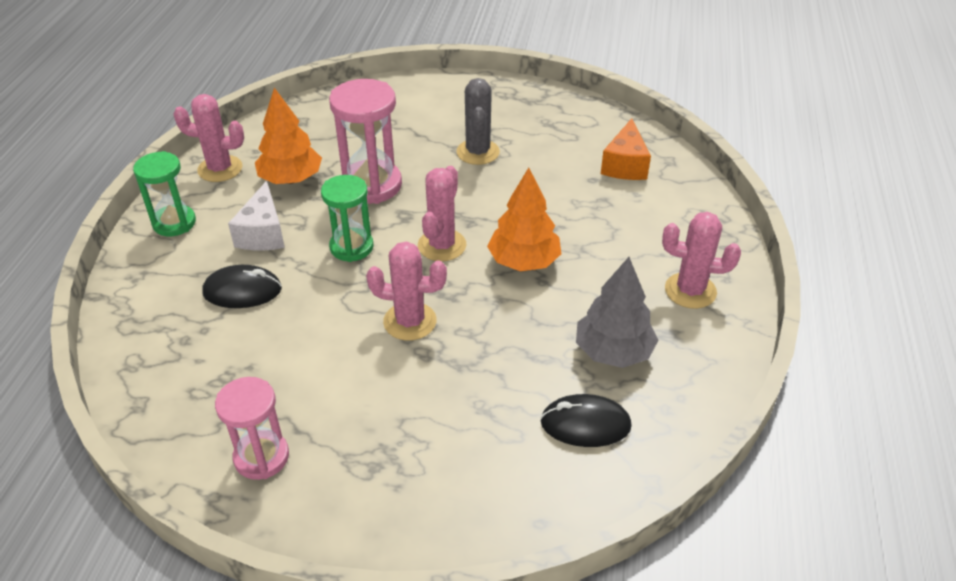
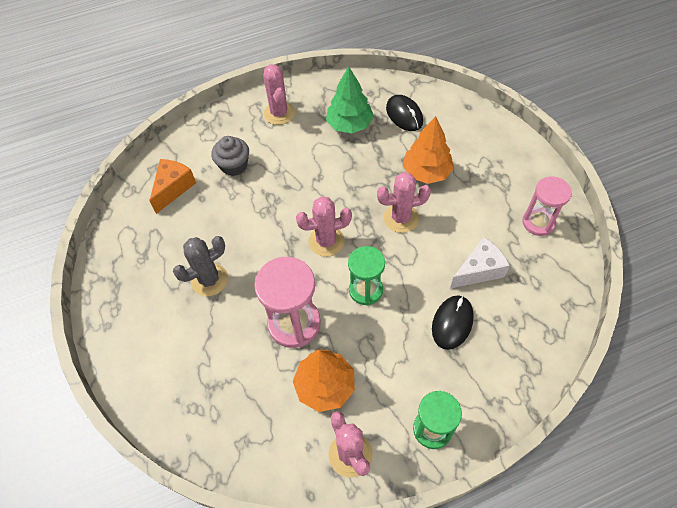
camera: 120 degrees left, 15 degrees up
(242, 291) = (452, 323): black mouse -> black mouse turned 60 degrees clockwise
(263, 233) = (395, 355): white cheese -> white cheese (479, 270)
(410, 321) = (401, 218): pink cactus -> pink cactus turned 75 degrees counterclockwise
(524, 261) = (310, 193): orange tree -> orange tree (426, 172)
(613, 352) = (349, 124): grey tree -> green tree
(623, 218) = (234, 165): none -> grey cupcake
(625, 165) = (173, 188): orange cheese -> orange cheese turned 45 degrees counterclockwise

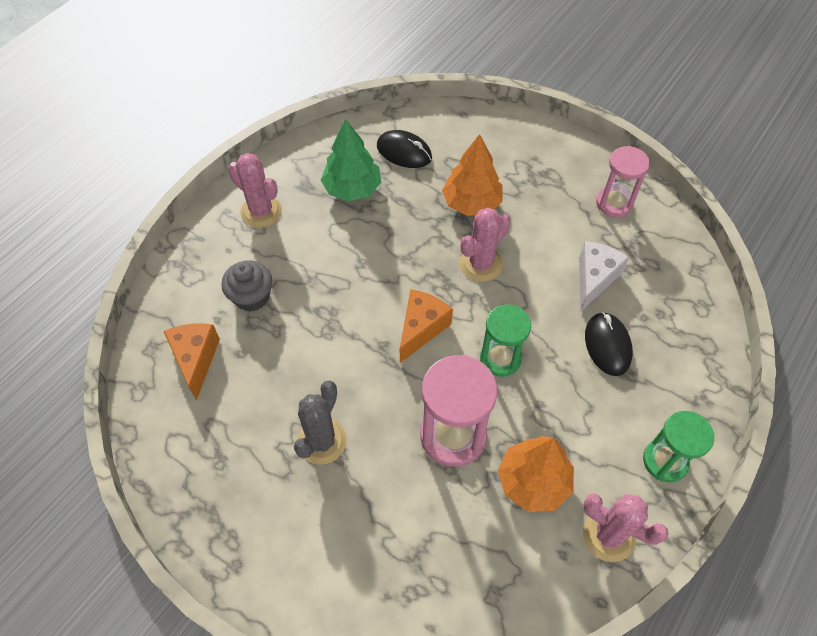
camera: 35 degrees left, 0 degrees up
(326, 241) = (421, 329): pink cactus -> orange cheese

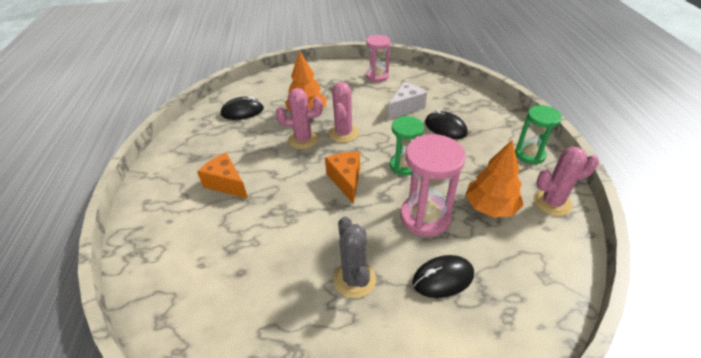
camera: 40 degrees left, 15 degrees down
(196, 359) = (208, 300): orange cheese -> orange cheese (226, 183)
(251, 297) = (215, 235): grey cupcake -> none
(261, 212) = (174, 187): pink cactus -> pink cactus (303, 139)
(352, 188) = (228, 143): green tree -> none
(397, 509) = (443, 278): none -> black mouse
(594, 279) = (406, 107): white cheese -> white cheese turned 60 degrees clockwise

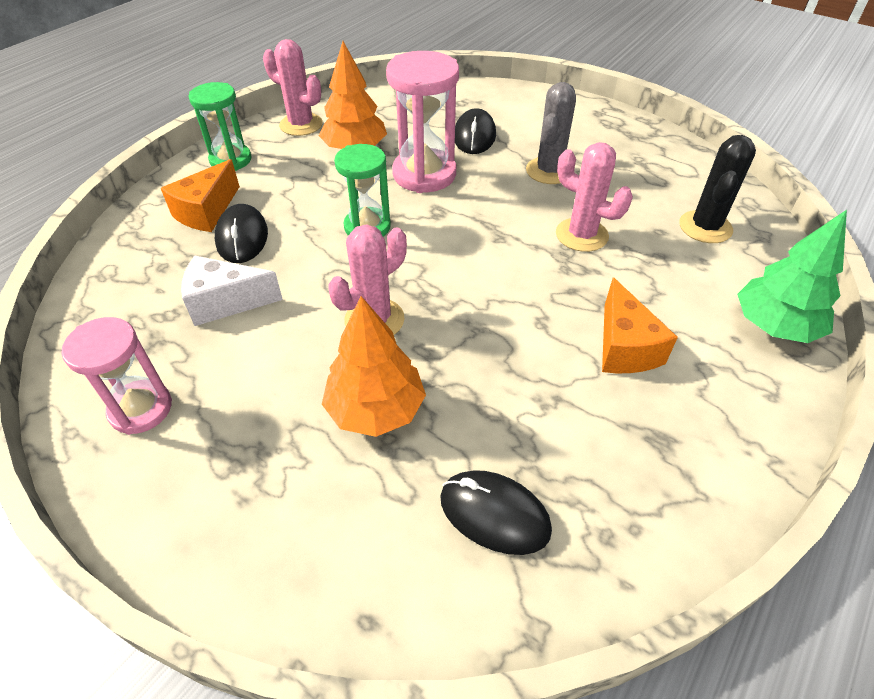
camera: 140 degrees left, 5 degrees up
(147, 241) = (774, 326): none -> green tree
(209, 298) = (705, 227): none -> black cactus
(303, 139) = (444, 350): pink cactus -> pink cactus (581, 235)
(346, 180) = (456, 252): orange cheese -> orange cheese (206, 211)
(443, 278) = (474, 136): black mouse -> black mouse turned 75 degrees clockwise

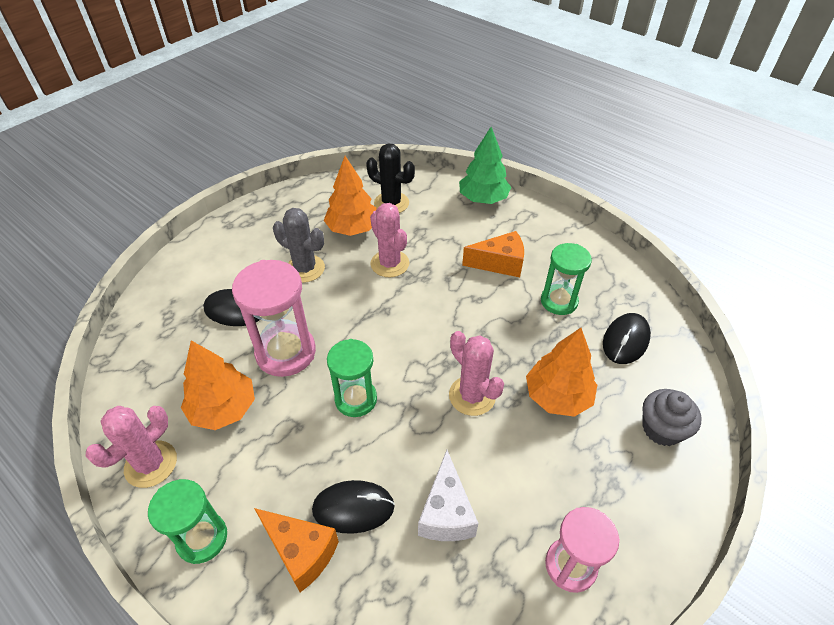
camera: 85 degrees left, 0 degrees up
(318, 545) = (661, 429): none -> grey cupcake
(563, 421) = (559, 301): none -> green hourglass
(581, 235) = (390, 264): pink cactus -> pink cactus turned 75 degrees counterclockwise
(634, 198) = (352, 229): none -> orange tree

